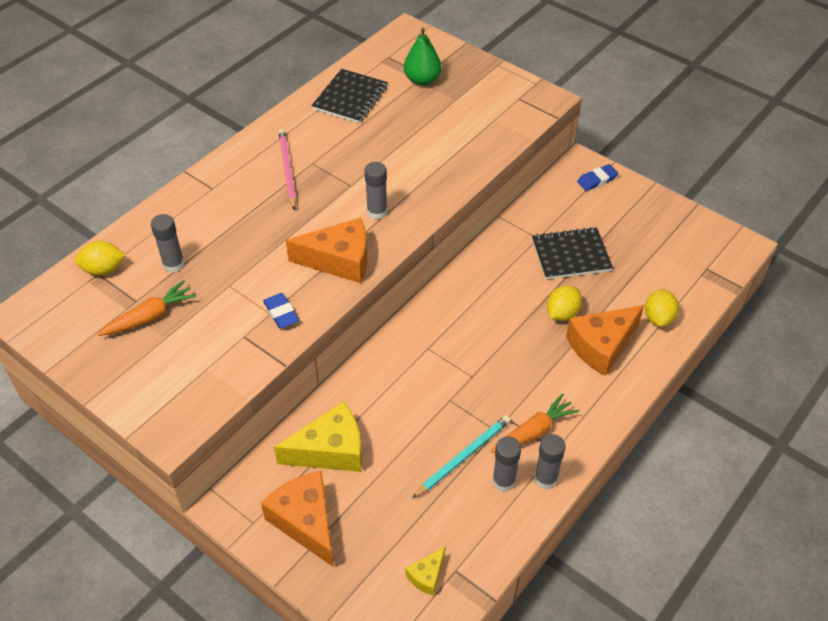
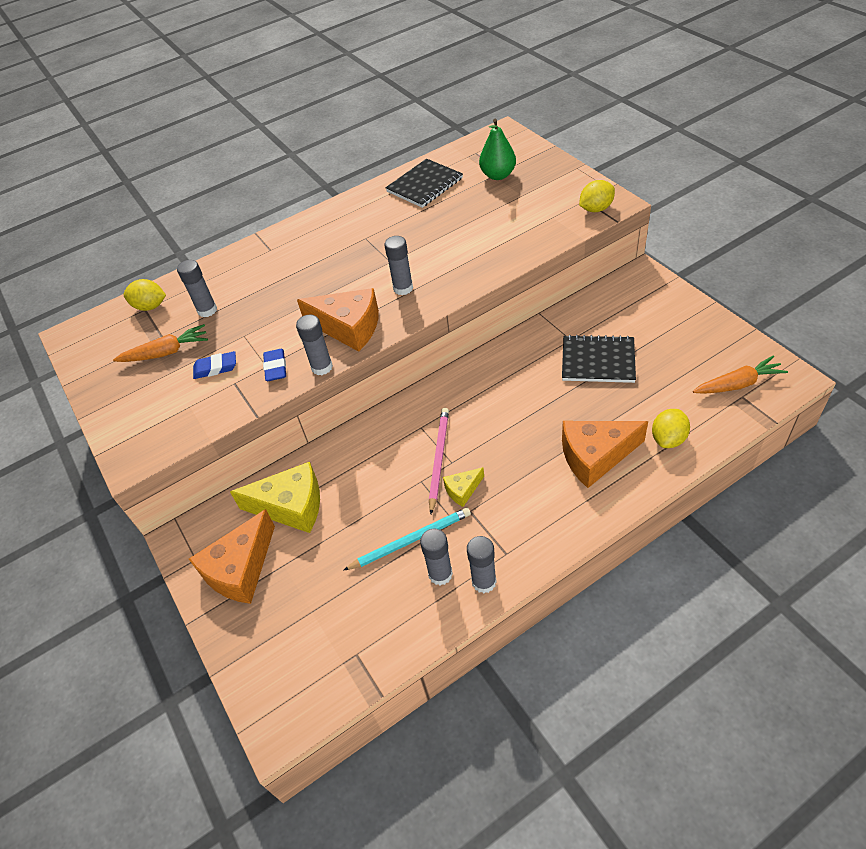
camera: 25 degrees right, 0 degrees up
(287, 170) = (341, 241): pink pencil -> pink pencil (439, 459)
(306, 521) = (240, 569): orange cheese -> orange cheese turned 135 degrees counterclockwise
(330, 305) = (322, 367): none -> grey glue stick
(427, 576) = (326, 652): yellow cheese -> yellow cheese (462, 490)
(533, 431) = (490, 530): orange carrot -> orange carrot (737, 384)
(562, 313) = (566, 416): yellow lemon -> yellow lemon (596, 209)
(597, 180) = (653, 292): blue eraser -> blue eraser (215, 368)

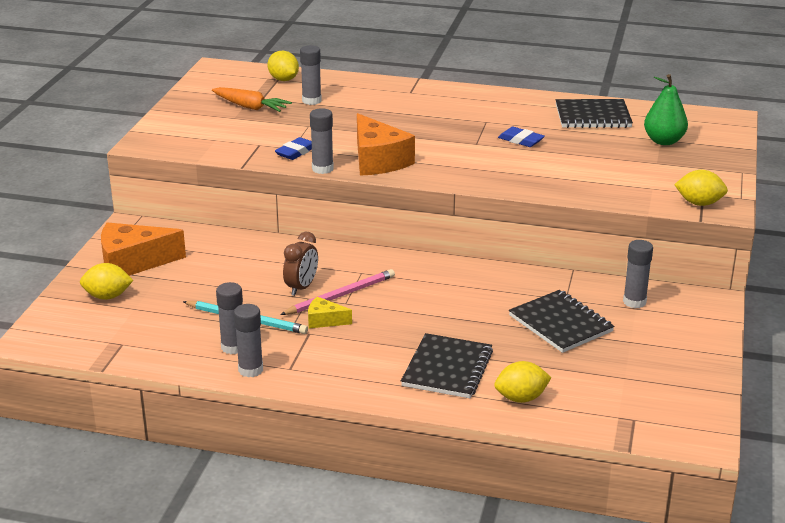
camera: 40 degrees right, 20 degrees down
(215, 368) = (263, 131): blue eraser -> blue eraser (521, 140)
(272, 621) = (107, 296): none -> yellow lemon
(291, 506) = (211, 255): yellow cheese -> none
(402, 476) = (301, 287): none -> brown clock
(403, 288) = (454, 162): grey glue stick -> grey glue stick (634, 302)
(595, 456) = (447, 368): orange cheese -> black notebook
(737, 384) = (646, 411): orange carrot -> none

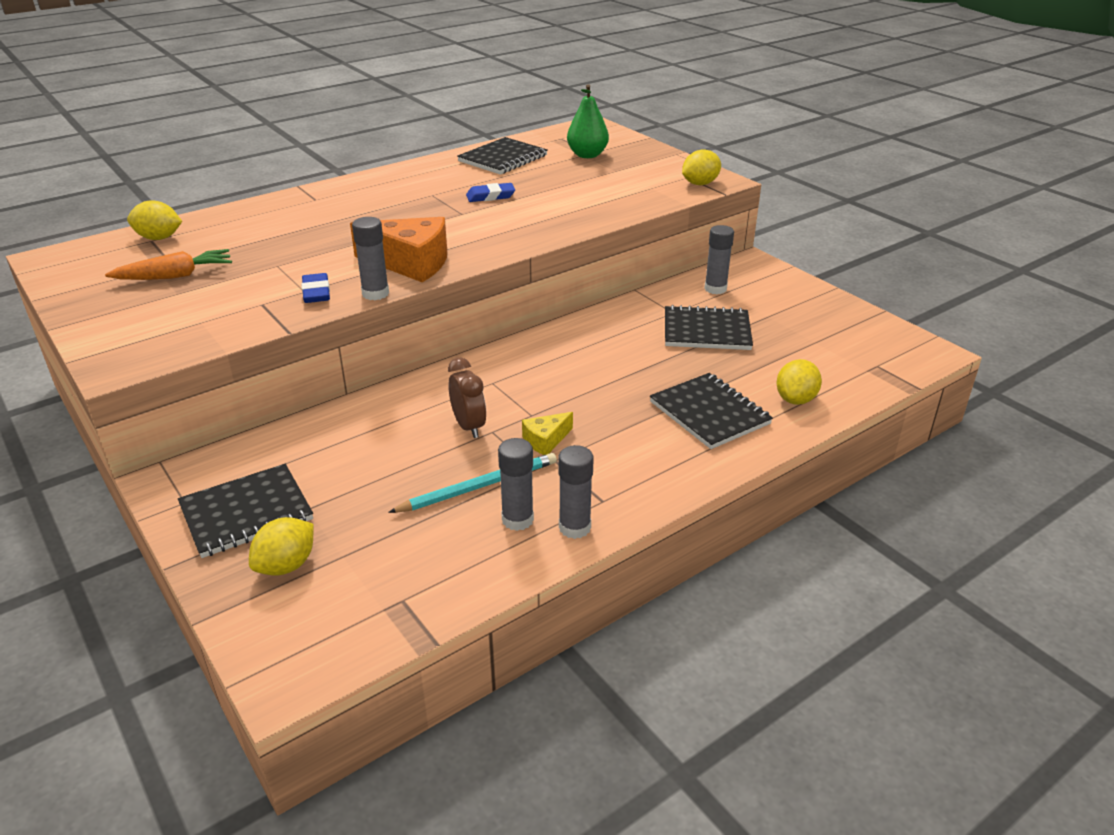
camera: 50 degrees left, 5 degrees up
(133, 262) = (246, 513): orange cheese -> black notebook
(311, 101) = (232, 243): grey glue stick -> none
(341, 295) = (515, 411): pink pencil -> none

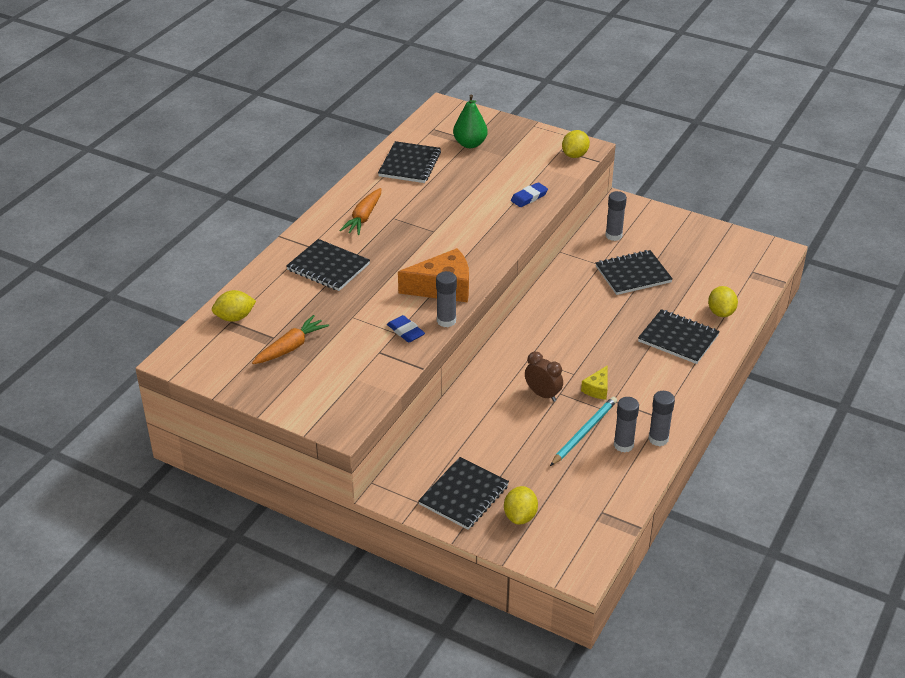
camera: 25 degrees left, 5 degrees up
(310, 219) = (328, 267): none -> black notebook
(401, 188) = (363, 217): none -> orange carrot
(490, 196) = (438, 208): blue eraser -> blue eraser (529, 197)

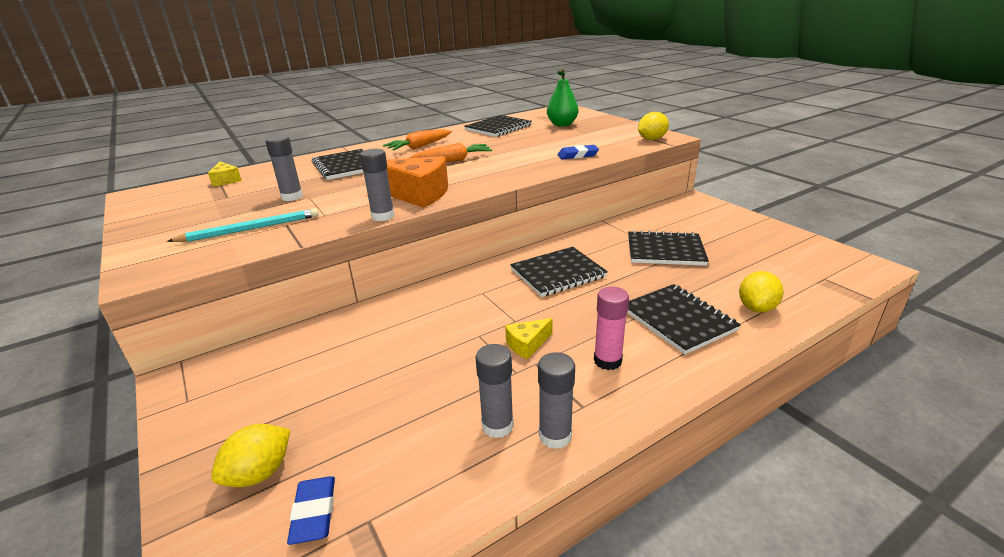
camera: 30 degrees right, 10 degrees down
(235, 317) = (226, 180): yellow lemon -> yellow cheese
(290, 347) = (225, 205): orange carrot -> orange carrot (453, 160)
(406, 331) = (334, 216): blue eraser -> blue eraser (314, 513)
(464, 495) = (239, 413): black notebook -> black notebook (558, 273)
(542, 394) = (458, 331): brown clock -> none
(584, 432) = (462, 389): turquoise pencil -> turquoise pencil (250, 229)
(613, 235) = (668, 219): grey glue stick -> grey glue stick (292, 197)
(654, 383) = (607, 361): none -> pink glue stick

